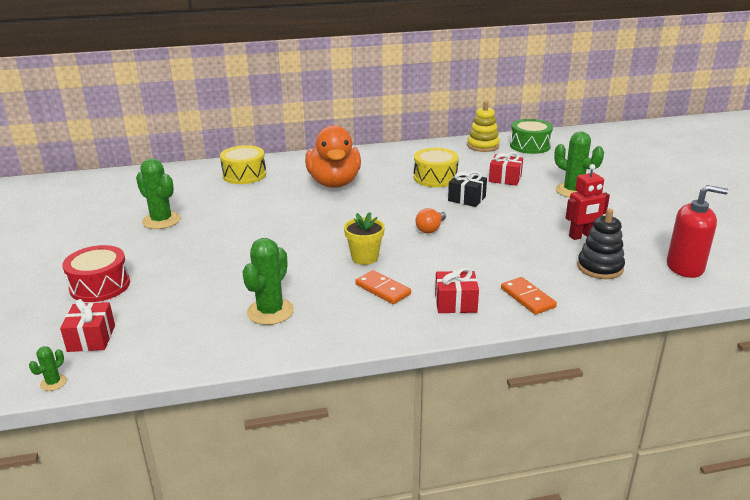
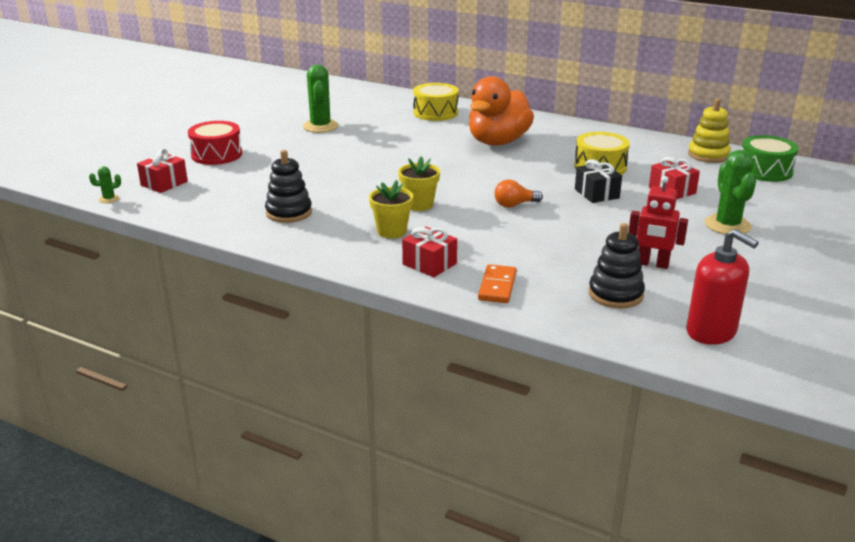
camera: 40 degrees right, 0 degrees up
(270, 312) = (289, 212): green cactus -> black stacking toy
(383, 289) = (391, 231): orange domino -> yellow flower pot

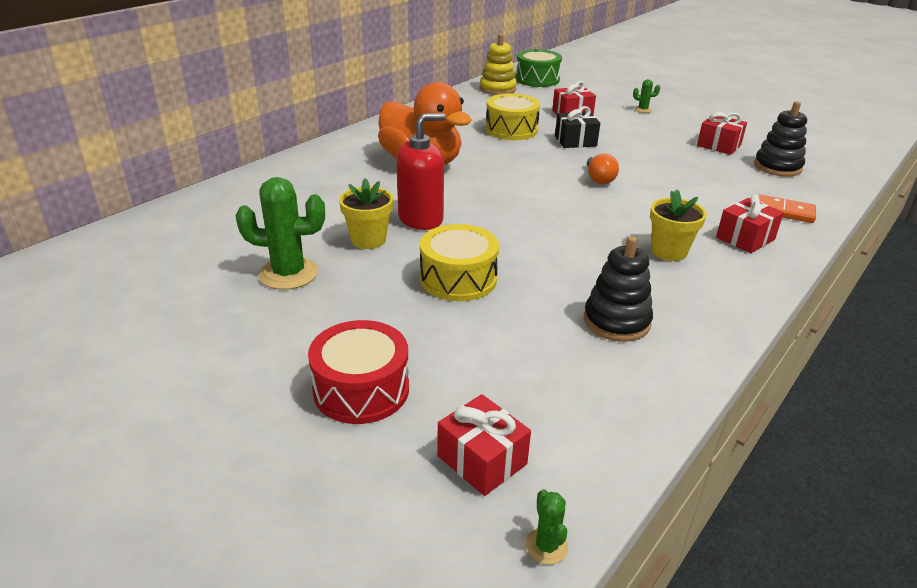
camera: 80 degrees left, 5 degrees up
(419, 205) = (595, 228): yellow flower pot -> yellow flower pot (368, 240)
(435, 113) = (297, 184): yellow drum -> yellow drum (458, 279)
(652, 264) = (718, 145): red robot -> red gift
(711, 332) = (822, 147): red soap dispenser -> red soap dispenser (421, 219)
(727, 225) = (643, 110): green cactus -> green cactus, size x0.47

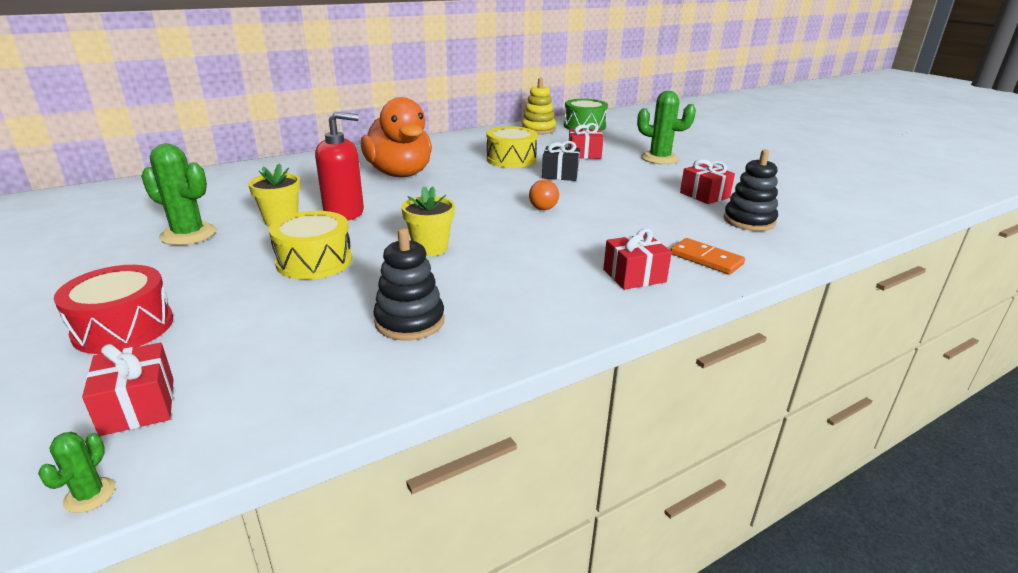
camera: 20 degrees right, 5 degrees down
(643, 110) = (659, 158): green cactus -> green cactus, size x2.15
(669, 251) = (538, 273): yellow flower pot -> yellow flower pot (430, 248)

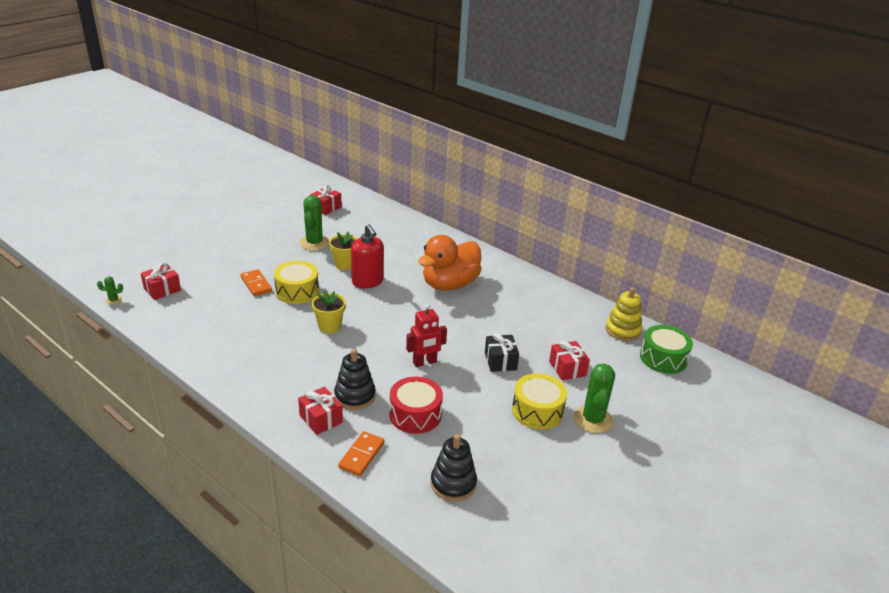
camera: 70 degrees right, 5 degrees up
(123, 327) = (217, 263): red drum -> red drum (415, 414)
(252, 293) = (256, 284): none -> orange domino
(409, 321) = (240, 339): black stacking toy -> black stacking toy (355, 396)
(511, 159) = (520, 329): yellow drum -> yellow drum (537, 411)
(544, 206) = (425, 362): orange light bulb -> red robot
(704, 195) = (503, 454): red gift -> red gift (326, 208)

